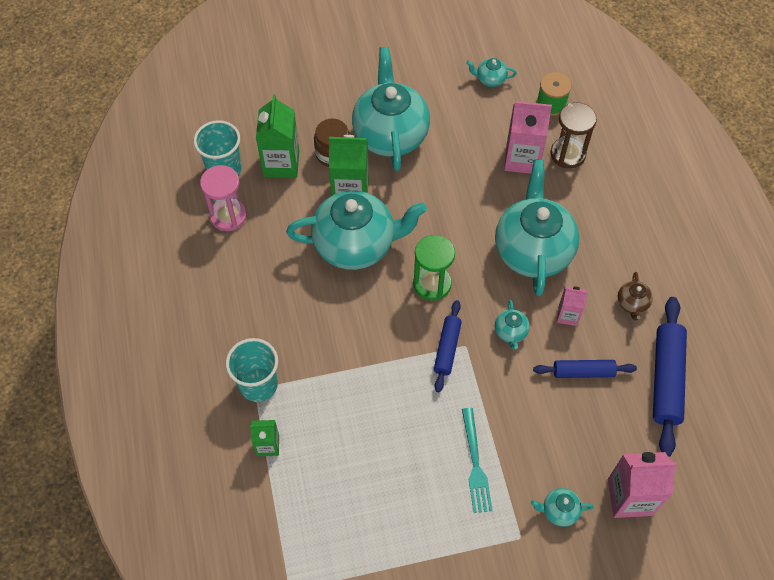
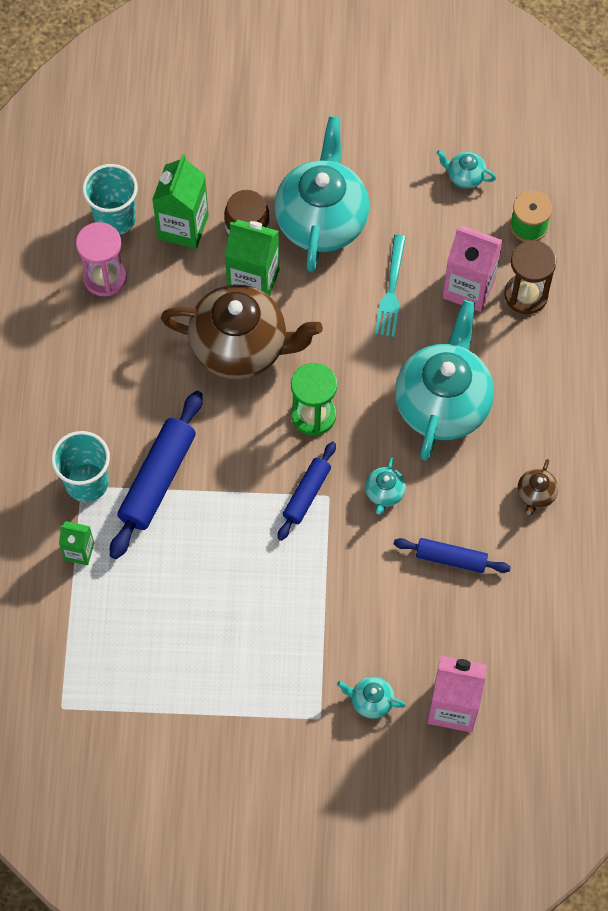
camera: 15 degrees right, 5 degrees up
(356, 244) = (241, 347): turquoise teapot -> brown teapot
(475, 464) = (297, 629): turquoise fork -> turquoise fork (391, 290)
(568, 315) = (456, 490): pink carton -> none
(666, 379) = (542, 590): blue rolling pin -> blue rolling pin (157, 479)

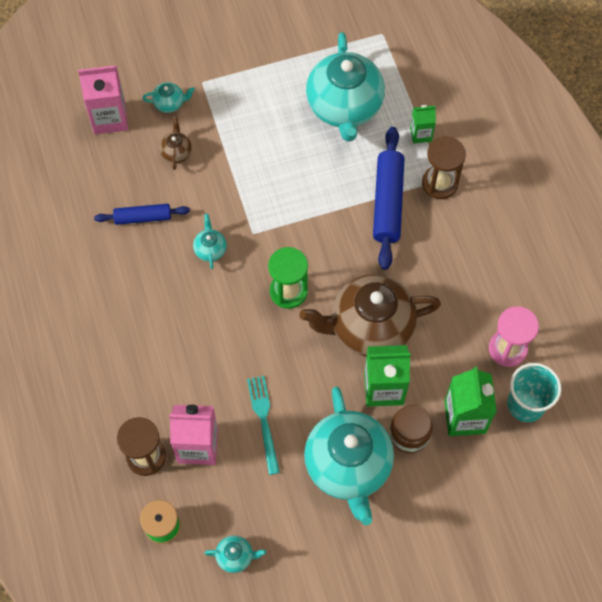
camera: 160 degrees right, 0 degrees up
(87, 482) = (440, 183): turquoise cup -> brown hourglass
(306, 494) = (270, 229): blue rolling pin -> none
(443, 403) = (187, 336): turquoise teapot -> turquoise teapot (344, 107)
(535, 495) = (90, 287): brown teapot -> brown teapot (176, 152)

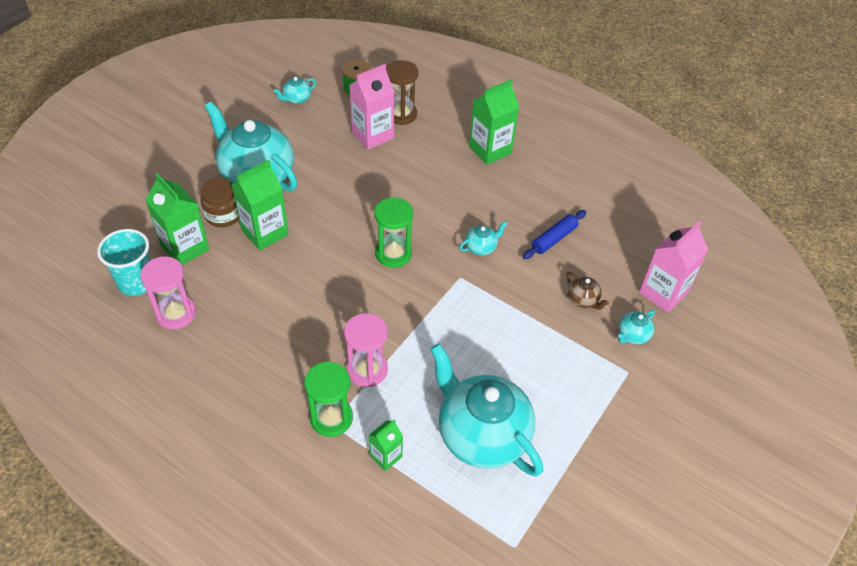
camera: 140 degrees right, 15 degrees down
(103, 348) = (490, 150): none -> green carton
(210, 249) = (481, 247): turquoise teapot -> turquoise teapot turned 75 degrees counterclockwise
(264, 420) = (340, 169): turquoise fork -> none
(369, 327) = (307, 265): brown teapot -> none
(388, 203) = (367, 370): blue rolling pin -> pink hourglass
(440, 183) = (331, 418): brown hourglass -> green hourglass

